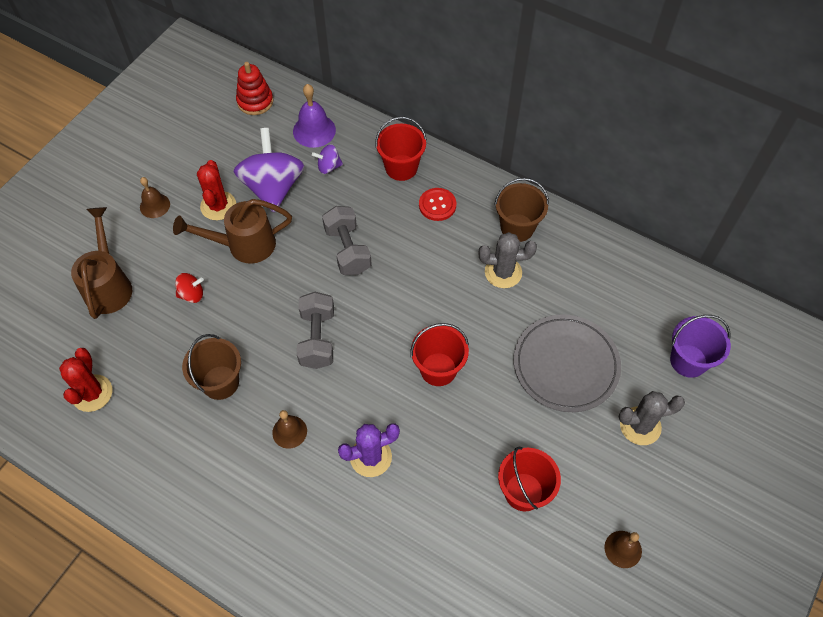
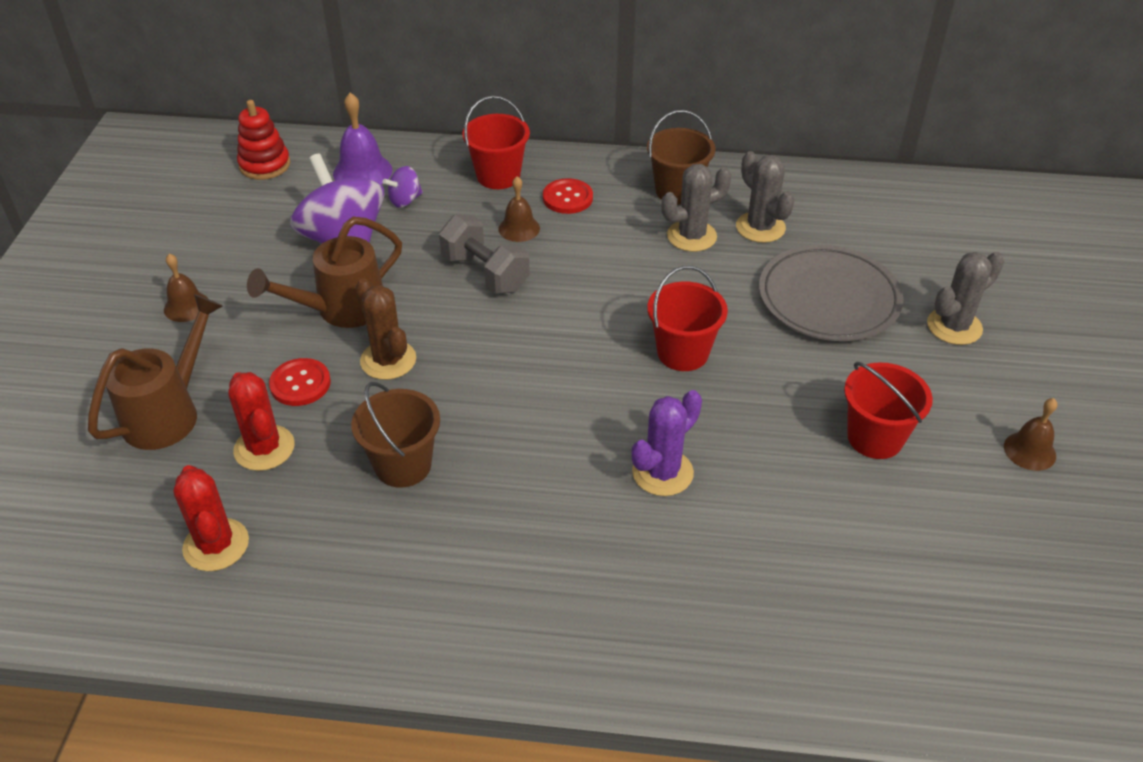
camera: 25 degrees left, 15 degrees down
(109, 285) = (168, 413): brown watering can -> brown watering can turned 60 degrees clockwise
(192, 294) = (300, 384): red spinning top -> red button
(218, 206) = (279, 280): red cactus -> red cactus (264, 448)
(251, 298) = (388, 360): none -> brown cactus
(289, 432) = (536, 485): brown bell -> brown bell (519, 228)
(317, 339) = (506, 373): grey dumbbell -> none
(556, 283) = (760, 227): none -> grey cactus
(688, 360) = (957, 250): purple bucket -> none

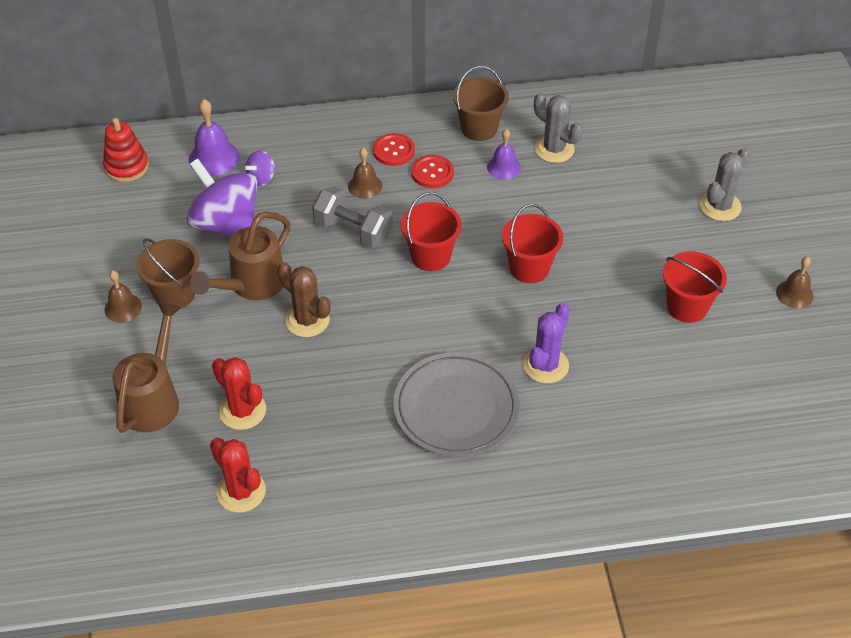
camera: 15 degrees left, 5 degrees up
(300, 384) = (246, 353): red button -> red button (432, 173)
(403, 465) = (354, 401): brown bucket -> brown bucket (175, 294)
(498, 176) = (329, 141): red bucket -> red bucket (430, 256)
(691, 236) = (503, 167): grey cactus -> purple bell
(828, 298) = (623, 201): grey plate -> grey plate (456, 408)

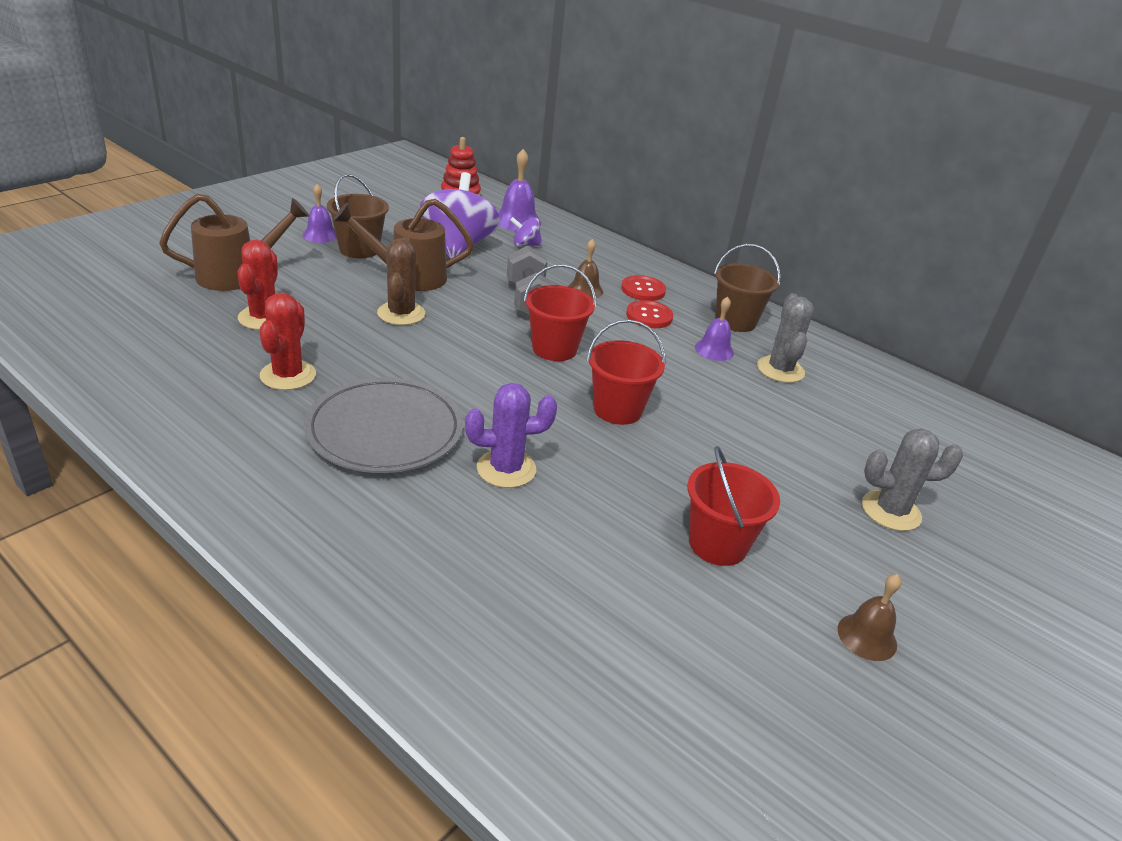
camera: 45 degrees right, 15 degrees down
(123, 308) = (320, 235): brown bell -> purple bell
(241, 491) = (166, 348): red cactus -> red cactus (288, 375)

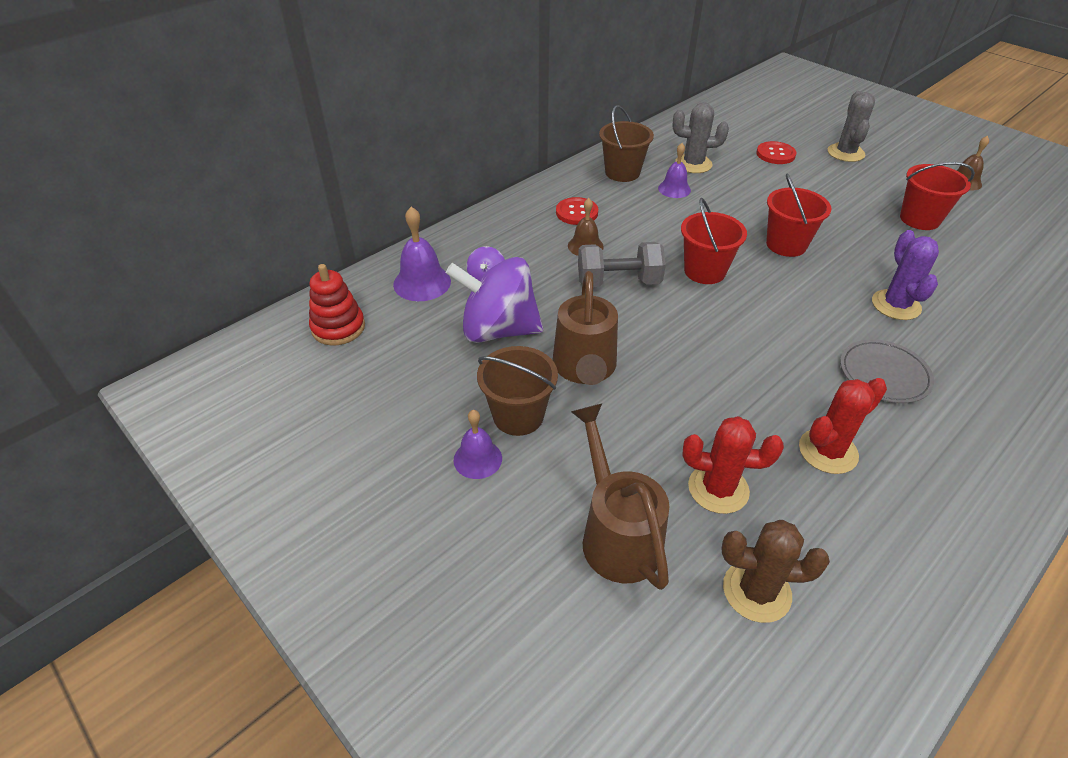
camera: 80 degrees left, 10 degrees up
(288, 375) = (828, 451): red cactus -> red cactus turned 45 degrees counterclockwise
(385, 431) = (884, 374): grey plate -> grey plate, size x0.63
(401, 313) = (671, 372): brown cactus -> brown cactus (756, 591)
(649, 316) = (627, 214): red button -> red button (775, 154)

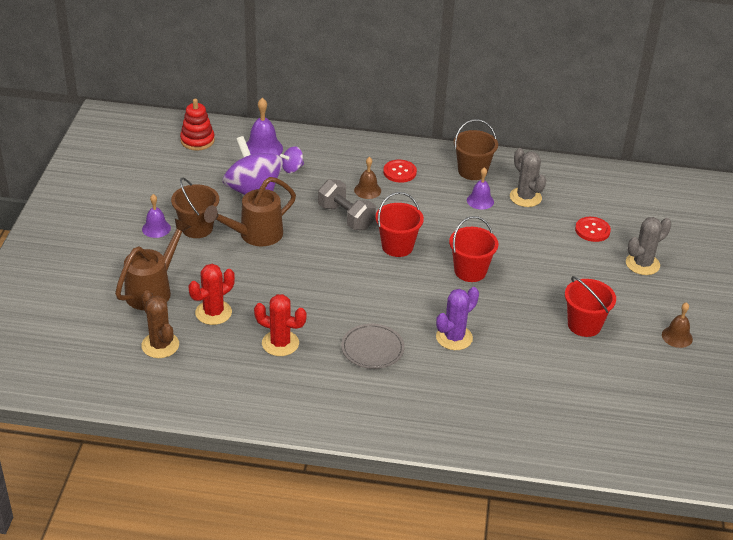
camera: 50 degrees right, 5 degrees down
(718, 489) = (213, 313): red cactus -> red cactus turned 75 degrees clockwise

